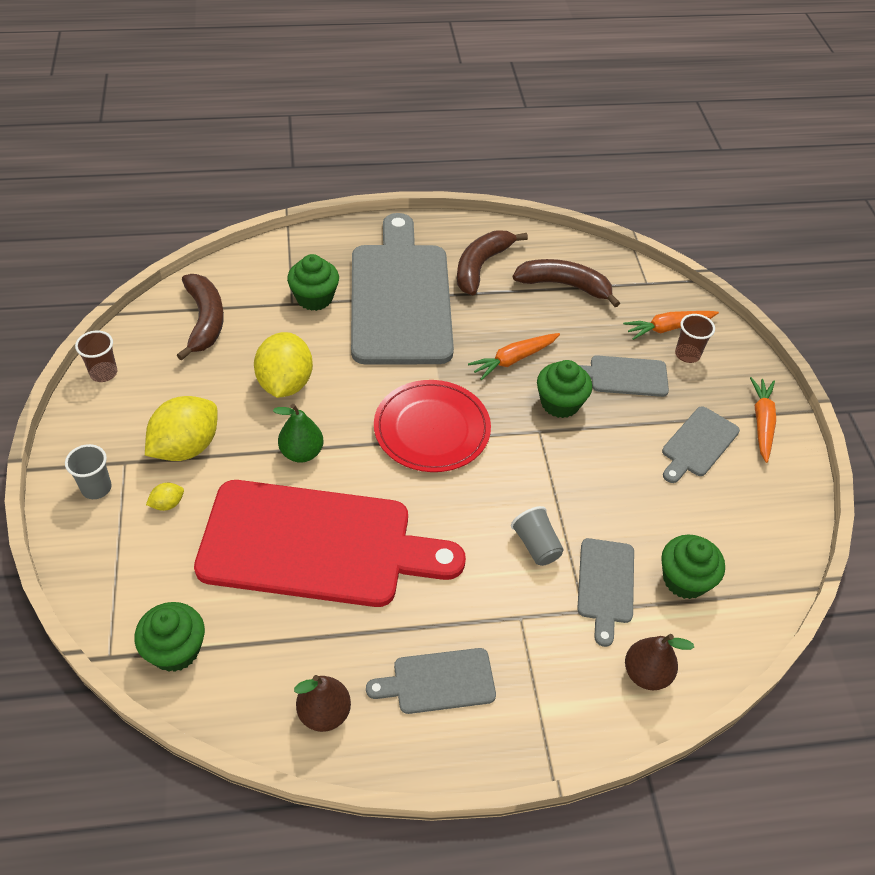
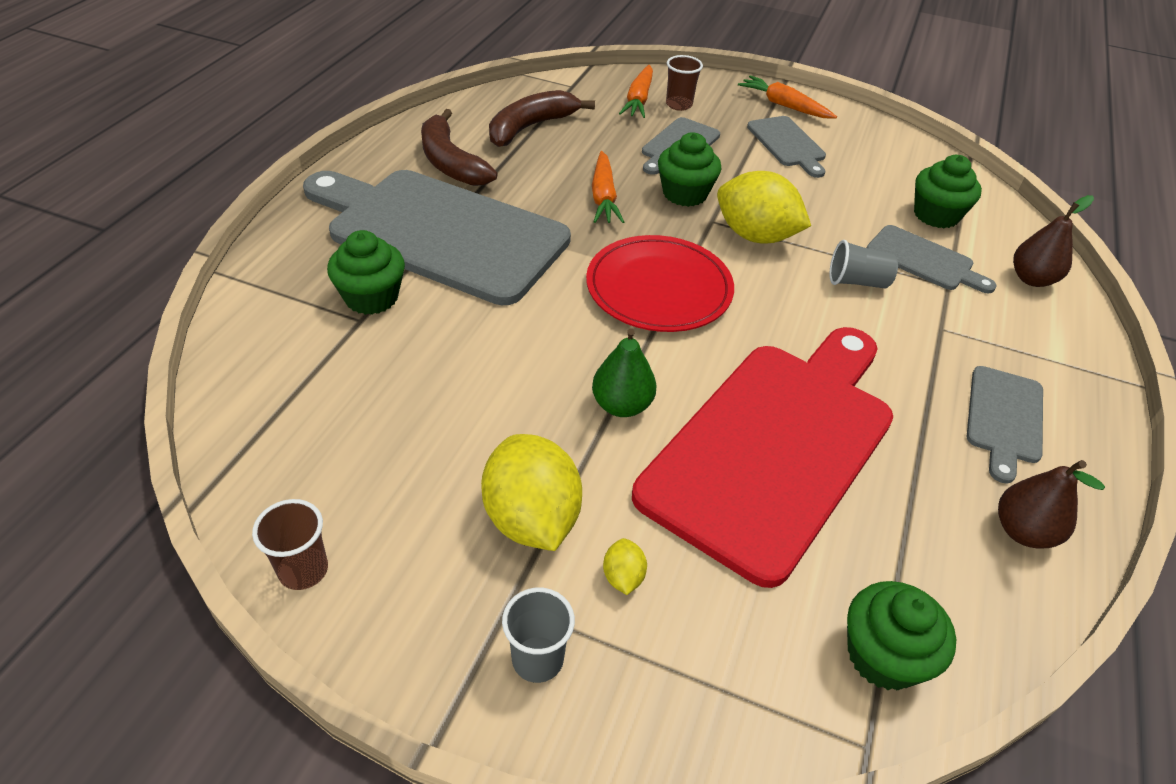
camera: 60 degrees left, 5 degrees down
(205, 321) = (308, 413): brown banana -> none
(285, 383) = (495, 377): yellow lemon -> yellow lemon (755, 236)

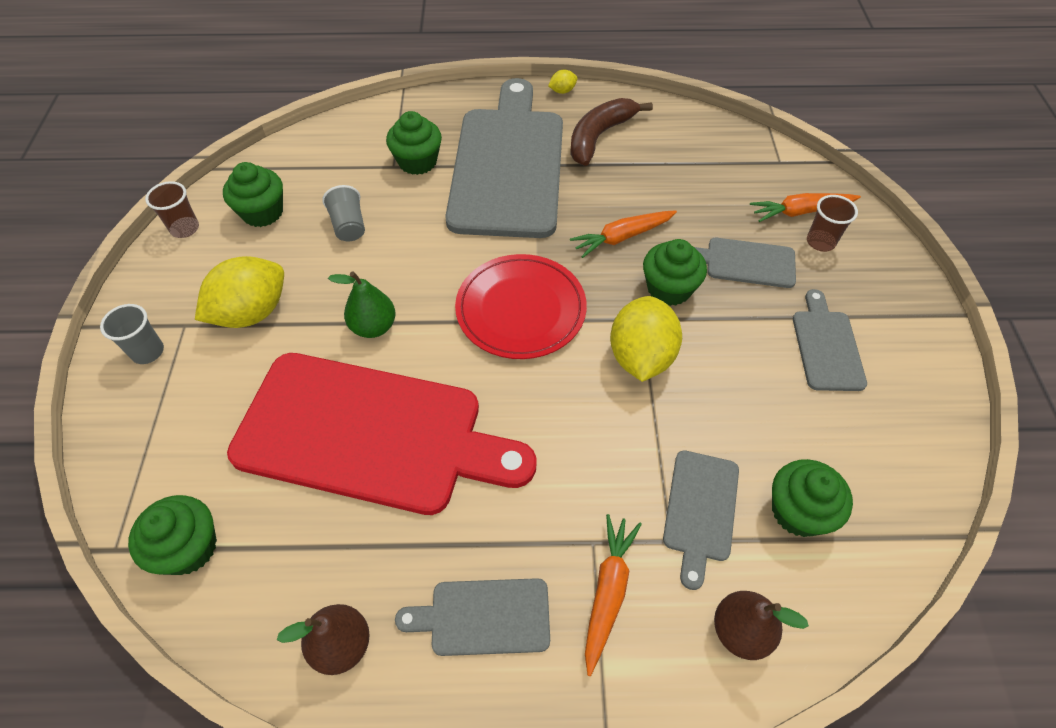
camera: 70 degrees right, 10 degrees up
(342, 468) = (262, 212): none -> green cupcake
(530, 127) = (687, 160): brown banana -> none
(623, 577) = (218, 375): yellow lemon -> yellow lemon (562, 91)
(784, 105) = (904, 325): orange carrot -> orange carrot (608, 591)
(788, 144) = (826, 346): grey cutting board -> grey cutting board turned 135 degrees clockwise
(857, 282) = (622, 454): grey cup -> grey cup (349, 226)

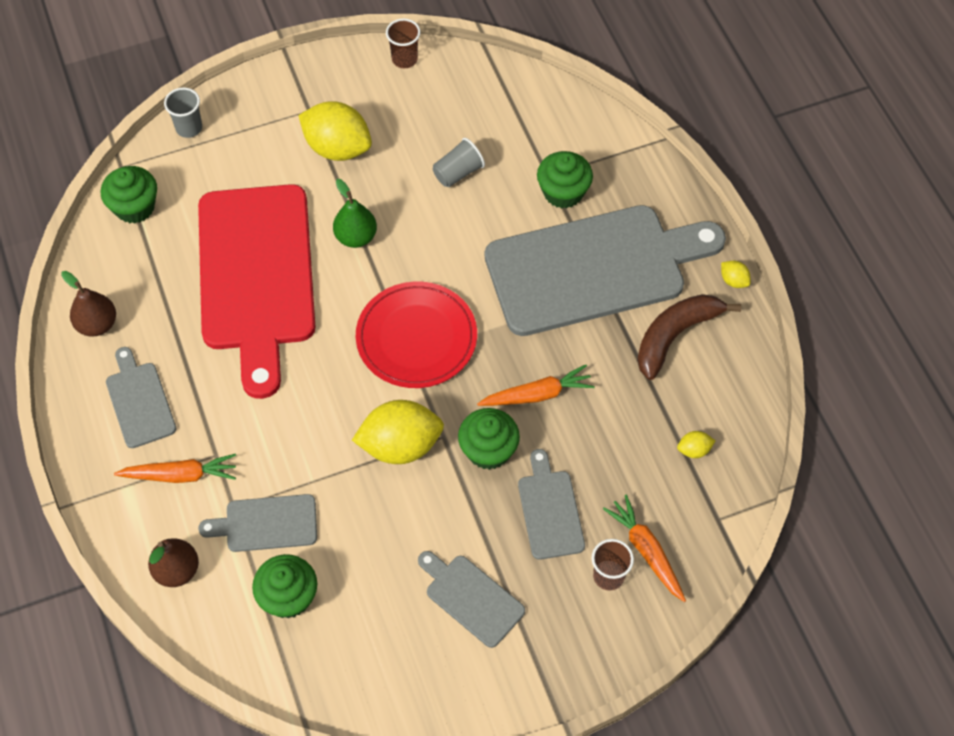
camera: 70 degrees right, 5 degrees up
(148, 352) = (276, 101): grey cup -> grey cup (189, 128)
(262, 212) = (446, 103): green cupcake -> none
(599, 137) = (675, 336): brown banana -> brown banana turned 60 degrees counterclockwise
(622, 237) = (537, 394): orange carrot -> orange carrot turned 120 degrees clockwise
(712, 157) = (694, 450): none -> yellow lemon
(826, 346) = (471, 598): grey cutting board -> grey cutting board turned 120 degrees counterclockwise

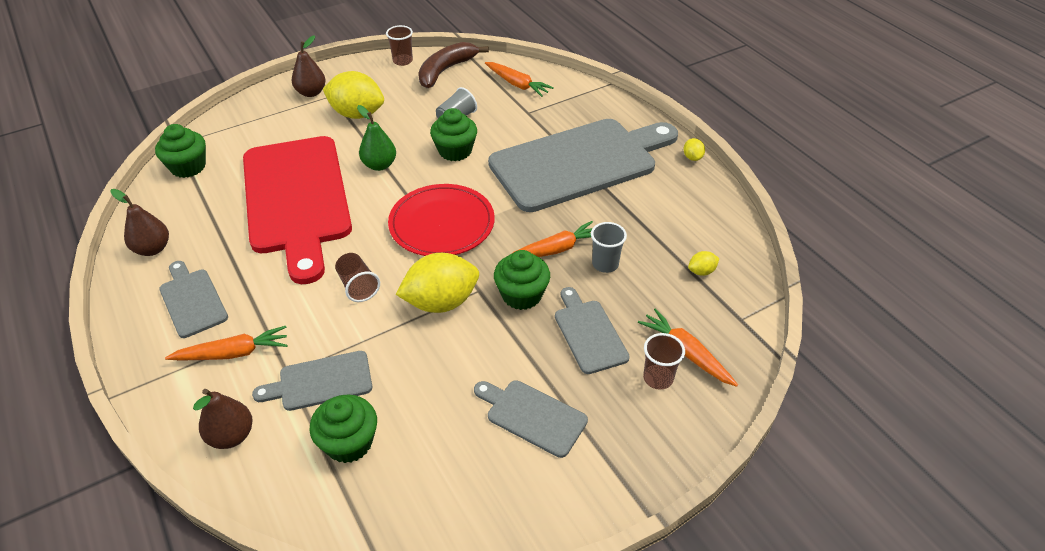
camera: 10 degrees left, 15 degrees down
(189, 128) = (234, 115): grey cup -> grey cup (605, 264)
(284, 102) = (311, 92): none -> brown pear
(314, 410) = (358, 286): none -> brown cup
(544, 124) = (517, 84): none -> orange carrot
(563, 192) = (542, 121): green cupcake -> green cupcake (455, 151)
(675, 336) = (658, 197): brown banana -> brown banana (446, 71)
(733, 281) = (692, 157): yellow lemon -> yellow lemon turned 45 degrees clockwise

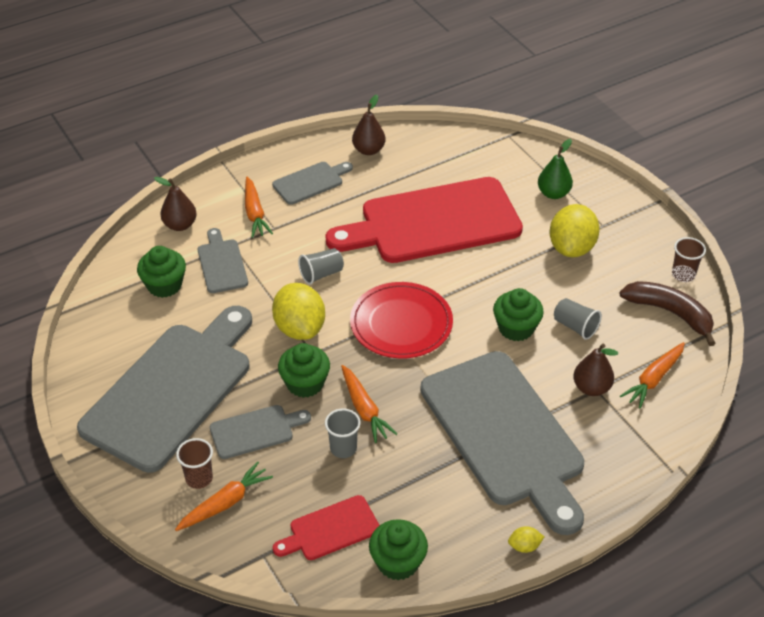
camera: 90 degrees right, 0 degrees up
(188, 167) = (474, 149): green cupcake -> green cupcake (398, 562)
(311, 92) = (605, 210): brown pear -> brown pear (591, 388)
(358, 286) = (321, 274): brown cup -> grey cup
(379, 165) = (487, 272): green pear -> green pear (553, 193)
(532, 416) = (172, 390): grey cutting board -> grey cutting board, size x2.24
(701, 271) = (330, 530): yellow lemon -> red cutting board

